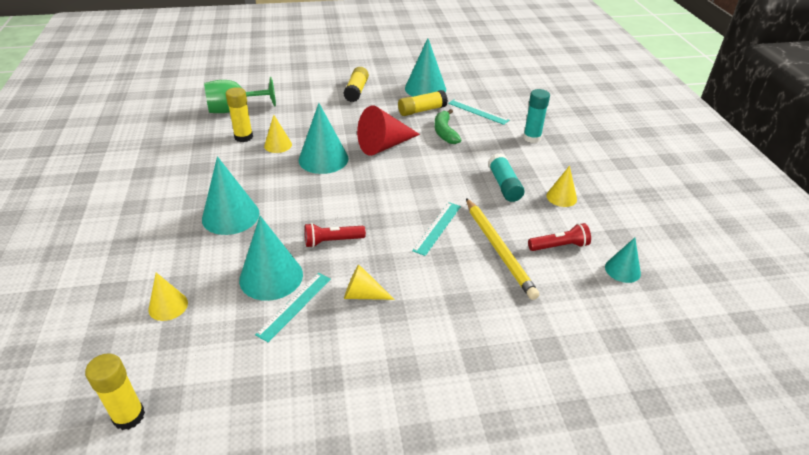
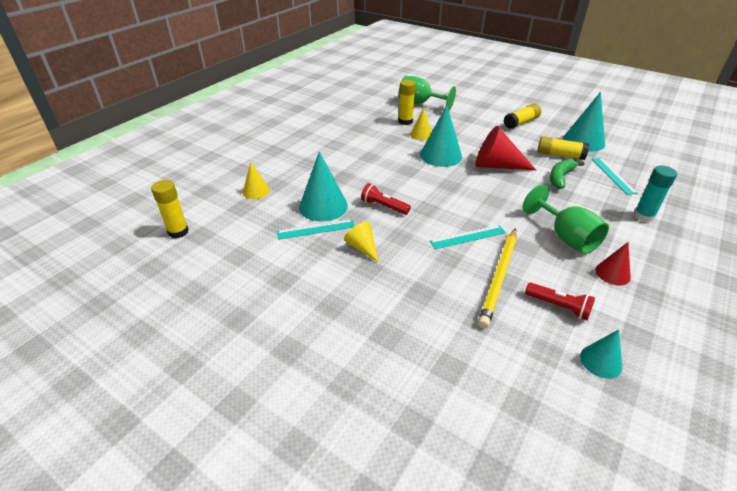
camera: 45 degrees right, 0 degrees up
(230, 216) = (343, 162): turquoise cone -> none
(504, 185) = (566, 237): turquoise glue stick -> green goblet
(561, 197) = (612, 273): yellow cone -> red cone

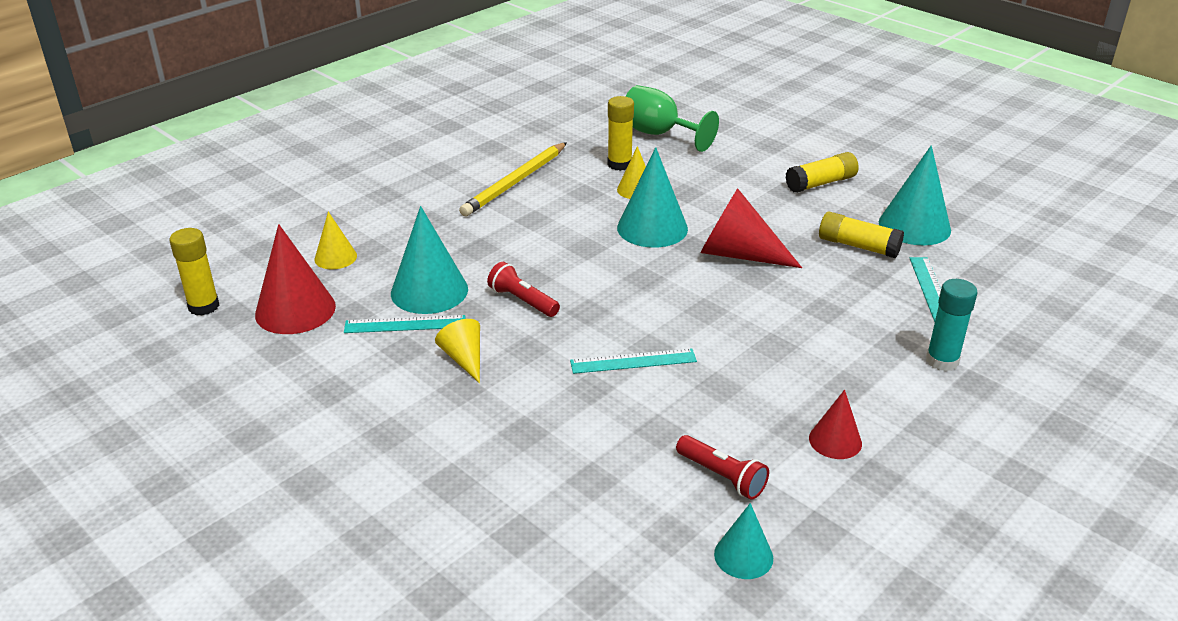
camera: 10 degrees right, 5 degrees down
(241, 227) = (295, 310): none -> red cone
(499, 277) = (652, 425): yellow pencil -> yellow pencil (515, 182)
(560, 177) = (836, 284): green banana -> none
(566, 237) = (790, 379): green goblet -> none

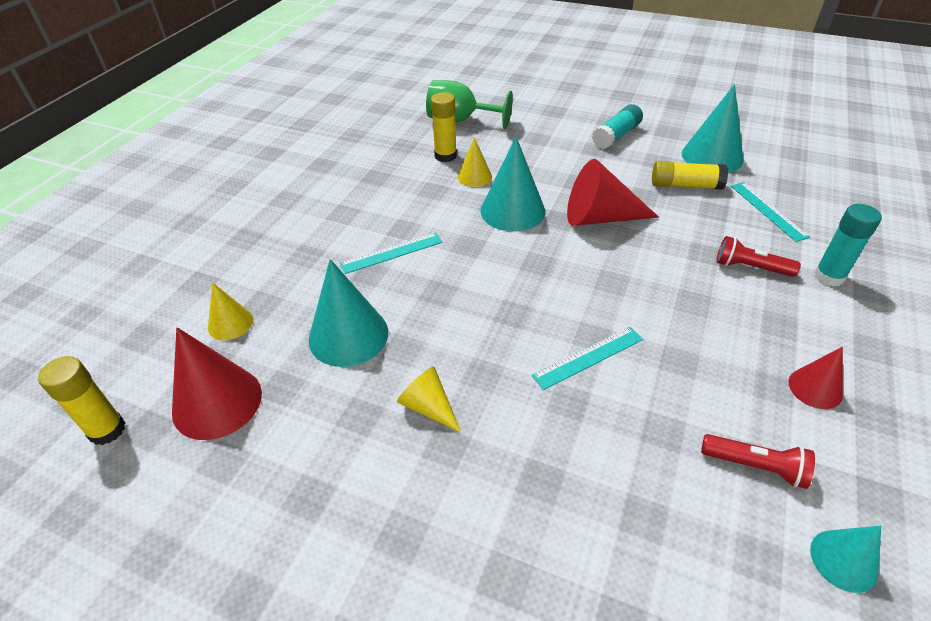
camera: 20 degrees left, 10 degrees up
(405, 324) = (345, 383): turquoise ruler -> turquoise ruler (391, 253)
(515, 182) = (365, 195): yellow pencil -> none
(522, 301) = (445, 320): red flashlight -> red flashlight (750, 267)
(821, 183) = (616, 136): yellow glue stick -> turquoise glue stick

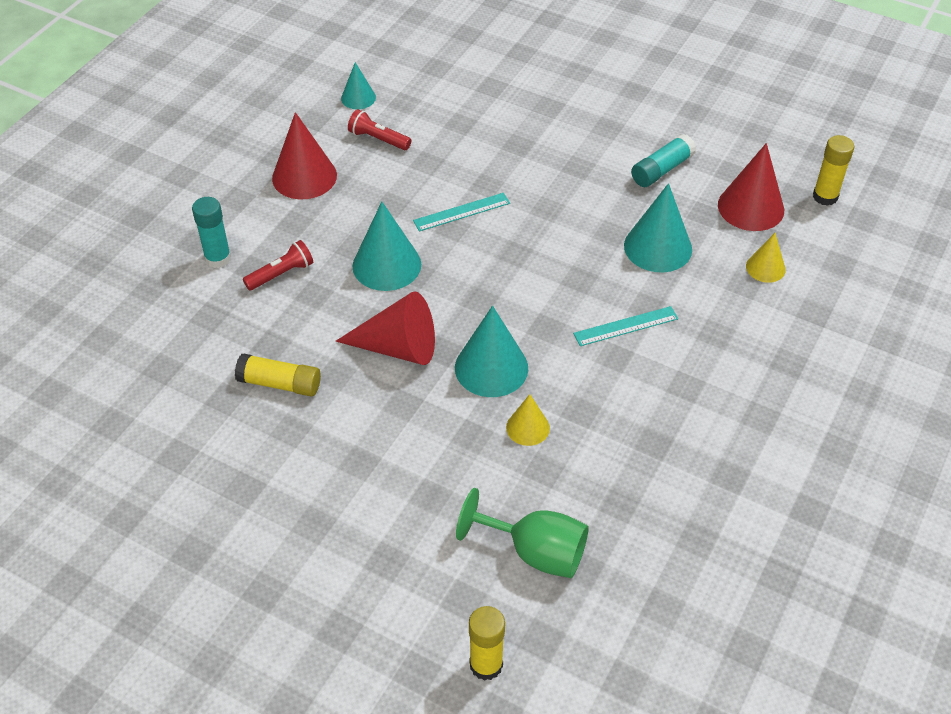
camera: 175 degrees left, 5 degrees up
(428, 407) = (590, 190): yellow cone -> none
(445, 156) = (562, 472): yellow glue stick -> yellow glue stick (486, 665)
(616, 136) = (319, 486): turquoise glue stick -> turquoise glue stick (662, 170)
(712, 156) = (218, 428): turquoise cone -> turquoise cone (386, 265)
(750, 267) = (281, 274): red flashlight -> red flashlight turned 60 degrees counterclockwise
(768, 210) = (214, 337): turquoise ruler -> none
(815, 388) = (304, 176): red cone -> red cone, size x1.75

